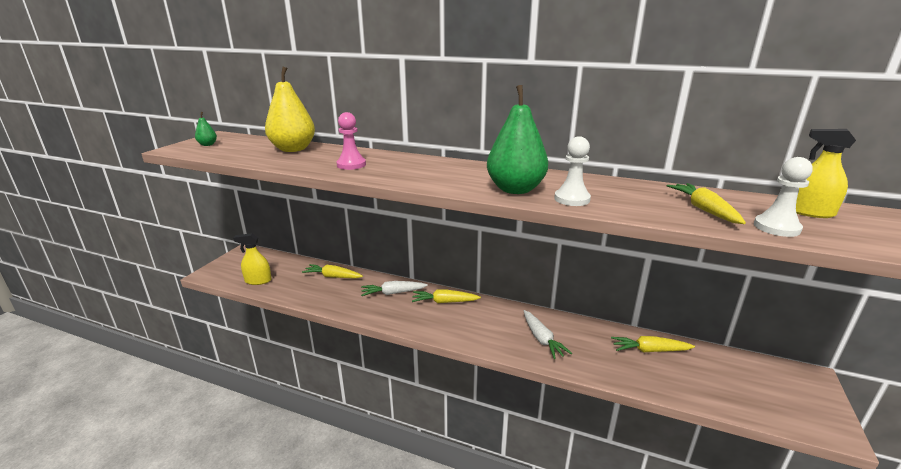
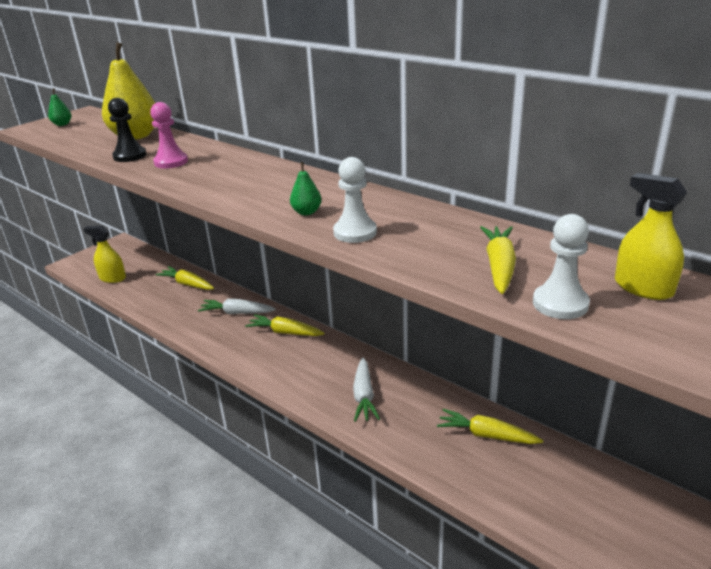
camera: 20 degrees right, 5 degrees up
(306, 163) = (130, 156): none -> black pawn
(515, 189) = (306, 212): green pear -> green pear, size x0.43

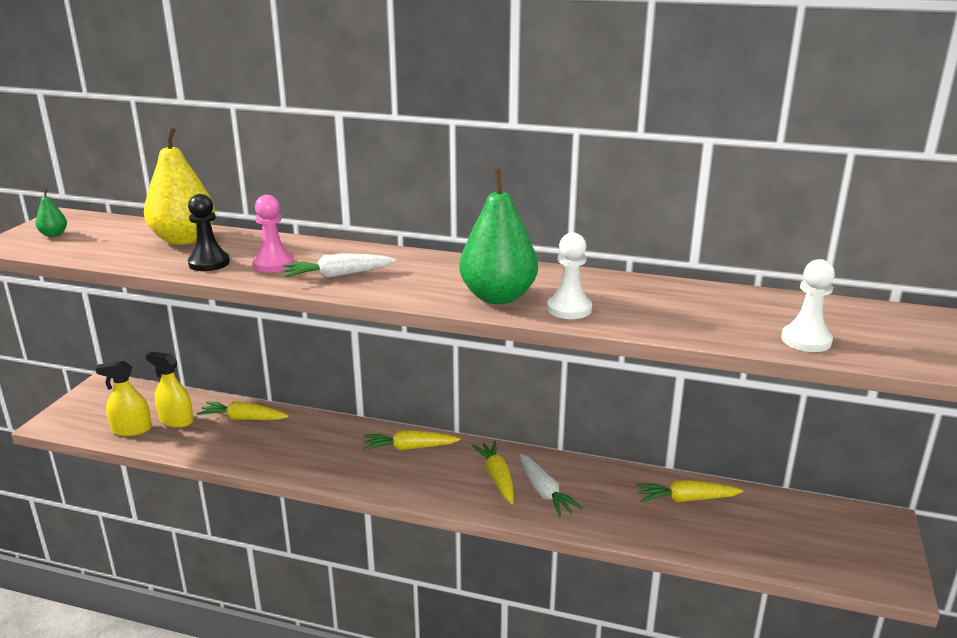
camera: 25 degrees left, 5 degrees down
(237, 313) = (334, 439): white carrot -> white carrot (338, 275)
(306, 212) = (498, 297): green pear -> green pear, size x2.32
(499, 266) = (728, 319): yellow carrot -> yellow carrot (497, 478)
(643, 288) = (852, 318): yellow spray bottle -> yellow spray bottle (176, 420)

